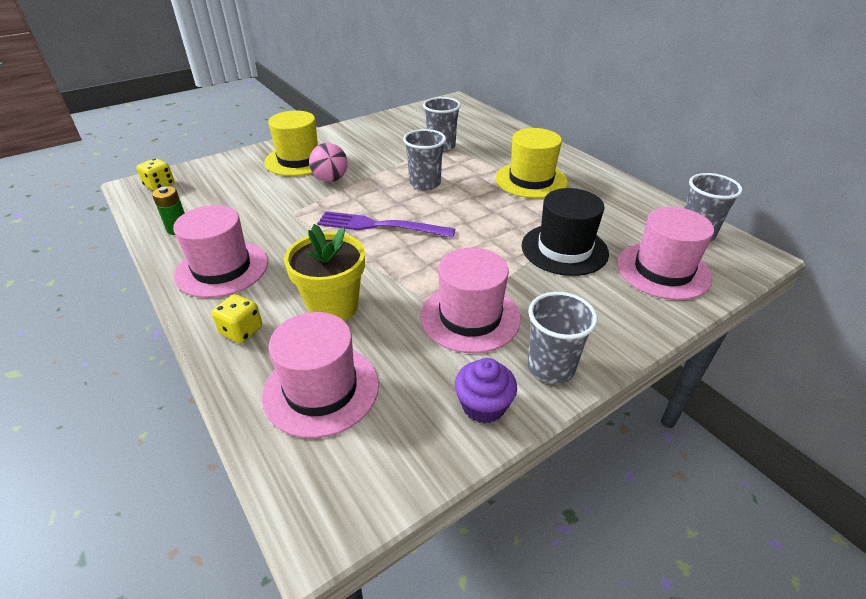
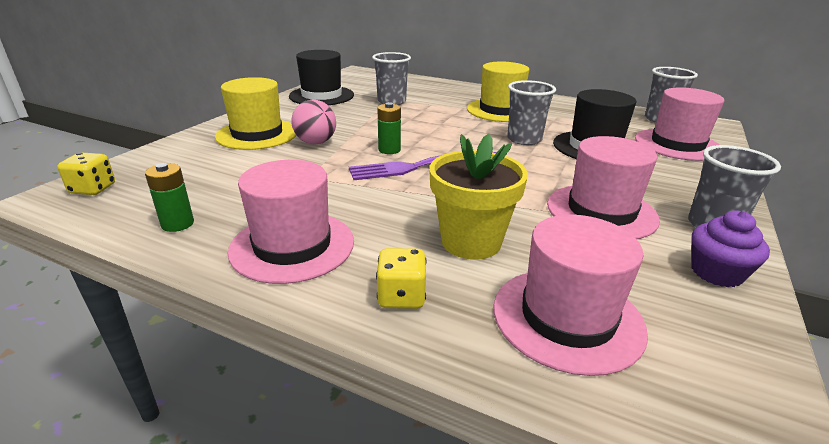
camera: 30 degrees left, 10 degrees down
(376, 202) = (389, 150): none -> green battery
(390, 127) = (321, 96): none -> black hat
(425, 183) = (415, 128): grey cup -> grey cup (524, 139)

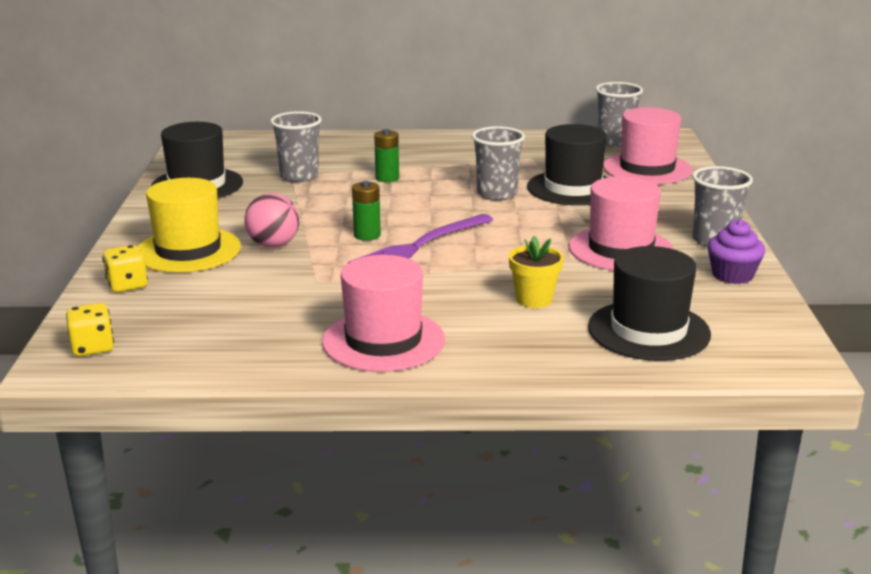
camera: 25 degrees left, 5 degrees down
(177, 224) = (246, 352): green battery -> green battery (387, 178)
(401, 296) = (518, 350): yellow dice -> yellow dice (127, 285)
(471, 242) = (534, 299): yellow flower pot -> yellow flower pot, size x0.63
(500, 110) = (440, 163): yellow hat -> none
(567, 318) = (648, 331): pink hat -> black hat

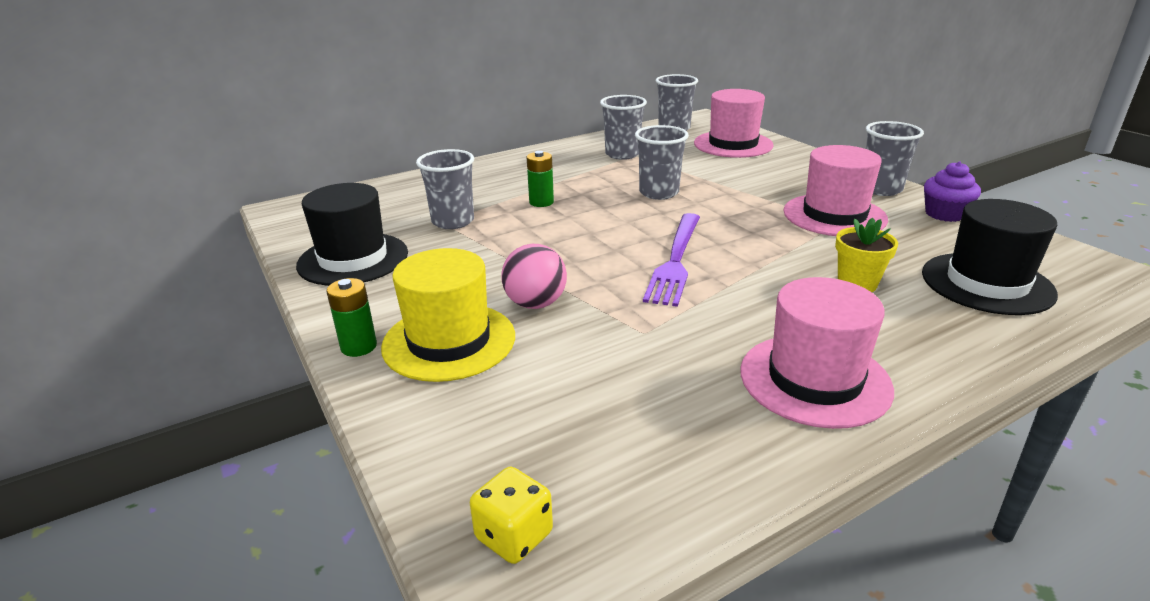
camera: 30 degrees left, 5 degrees up
(127, 285) = (435, 415): yellow dice -> none
(367, 235) = (612, 264): green battery -> green battery (359, 346)
(522, 155) = (622, 154): none -> grey cup
(573, 188) = (708, 173): black hat -> none

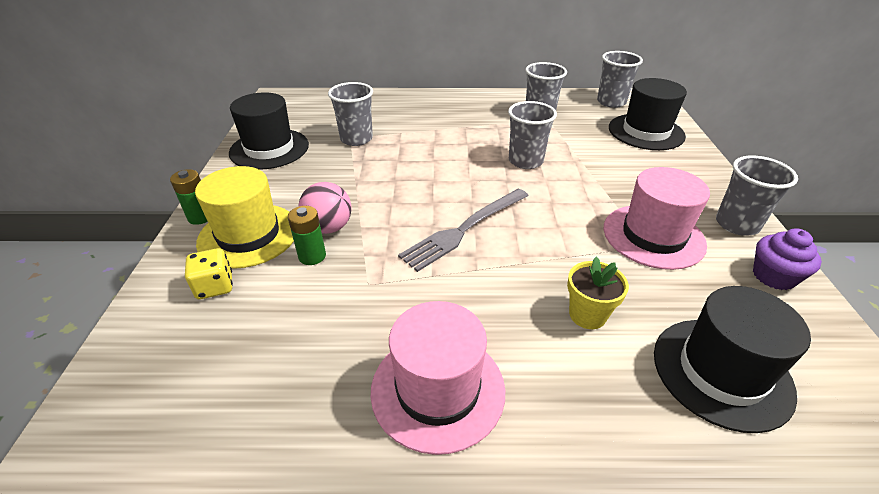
camera: 30 degrees right, 10 degrees up
(514, 536) = (118, 401): yellow dice -> yellow dice (215, 286)
(541, 202) = (430, 141): green battery -> green battery (312, 256)
(675, 260) = (464, 229): purple fork -> grey fork
(733, 144) = (646, 132): pink hat -> black hat

